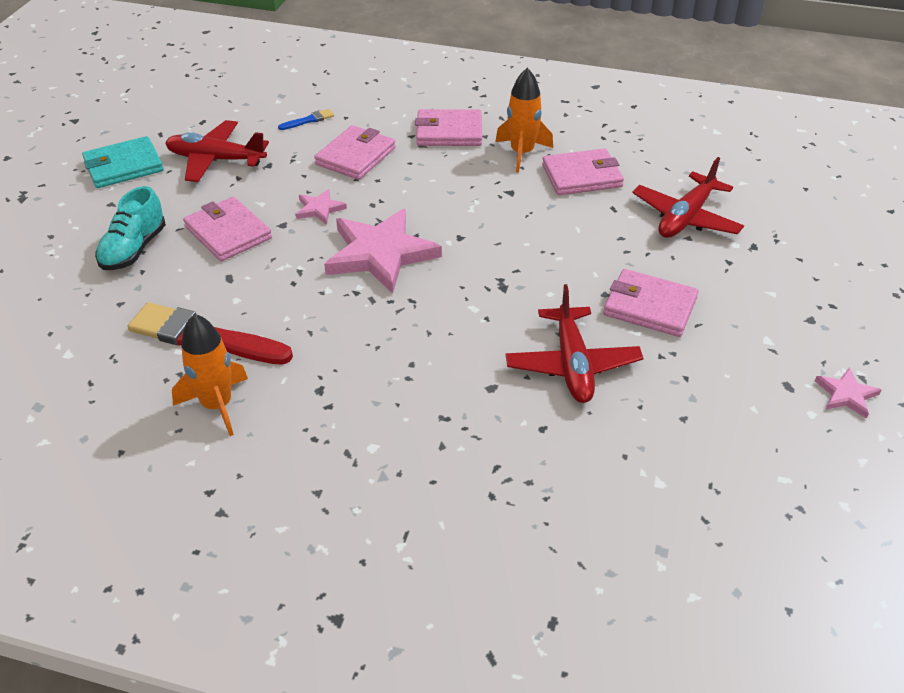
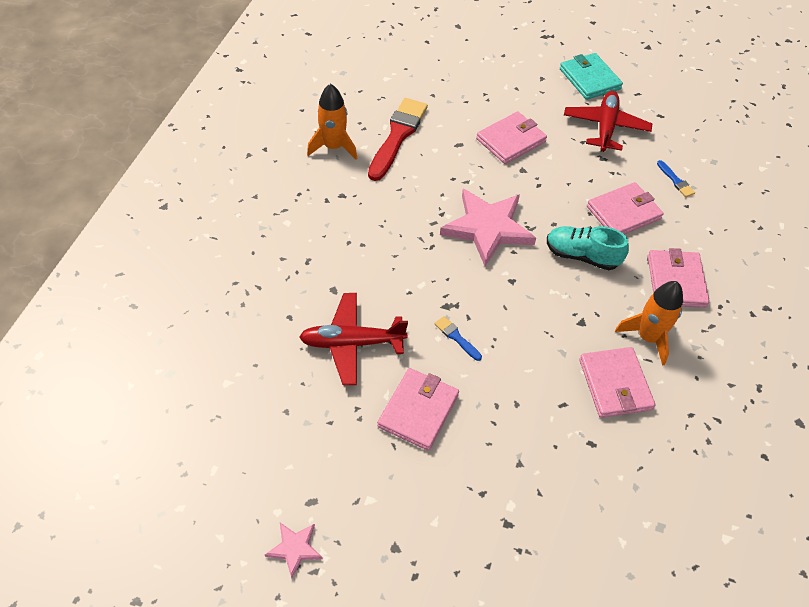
camera: 90 degrees right, 10 degrees up
(134, 249) = (489, 95): turquoise shoe -> turquoise shoe (582, 256)
(319, 209) = (544, 191): pink star -> none
(355, 156) = (623, 213): pink wallet -> pink wallet turned 60 degrees counterclockwise
(546, 279) = (456, 337): none -> blue brush
(686, 217) = (552, 468): red plane -> none

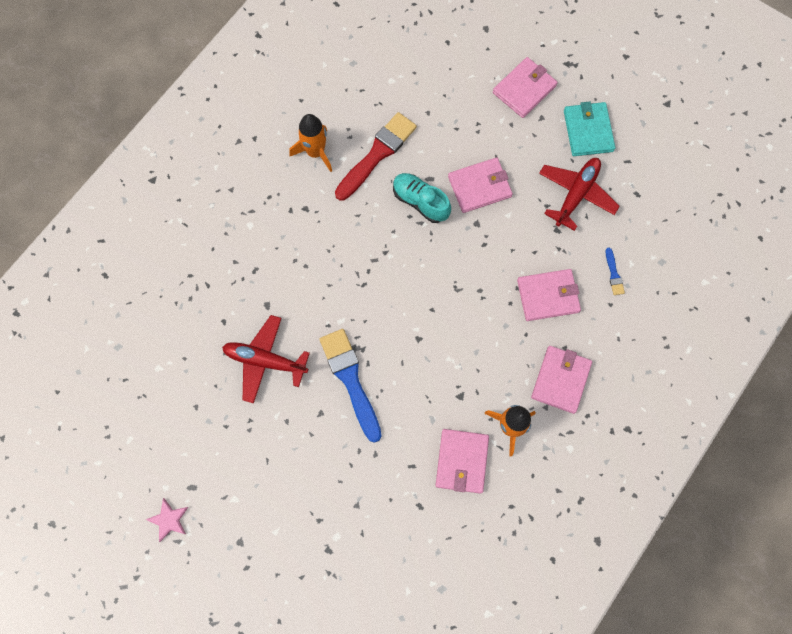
camera: 20 degrees right, 20 degrees up
(418, 411) = (296, 437): pink wallet -> pink wallet (524, 89)
(456, 337) = (350, 380): blue brush -> blue brush, size x2.30
(487, 228) = (419, 279): pink star -> none
(582, 256) = (489, 331): turquoise shoe -> turquoise shoe (420, 201)

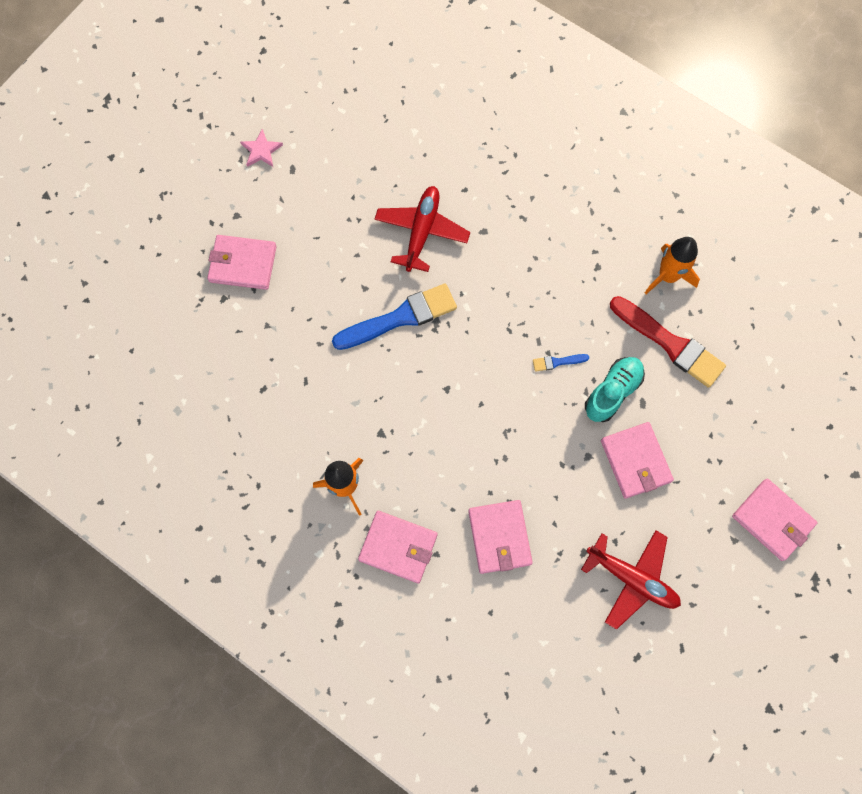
camera: 90 degrees right, 0 degrees up
(461, 461) = (309, 433): pink wallet -> pink wallet (243, 264)
(588, 131) = (720, 599): turquoise wallet -> none
(614, 274) = (529, 619): blue brush -> blue brush (557, 362)

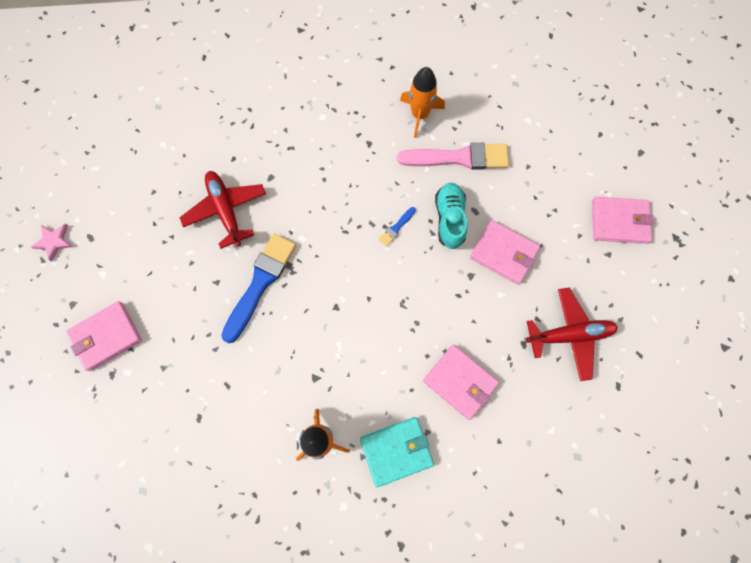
camera: 40 degrees left, 0 degrees up
(398, 547) = (396, 451): pink wallet -> turquoise wallet
(670, 343) = (458, 158): red brush -> pink brush

